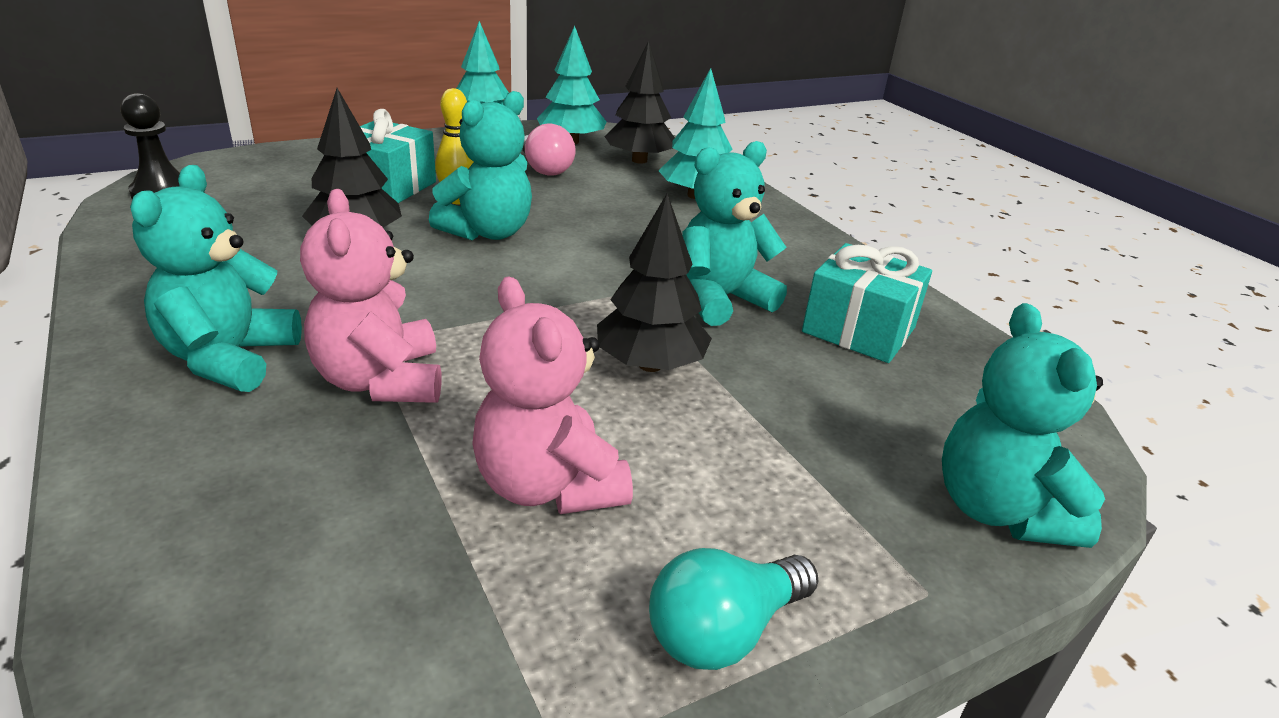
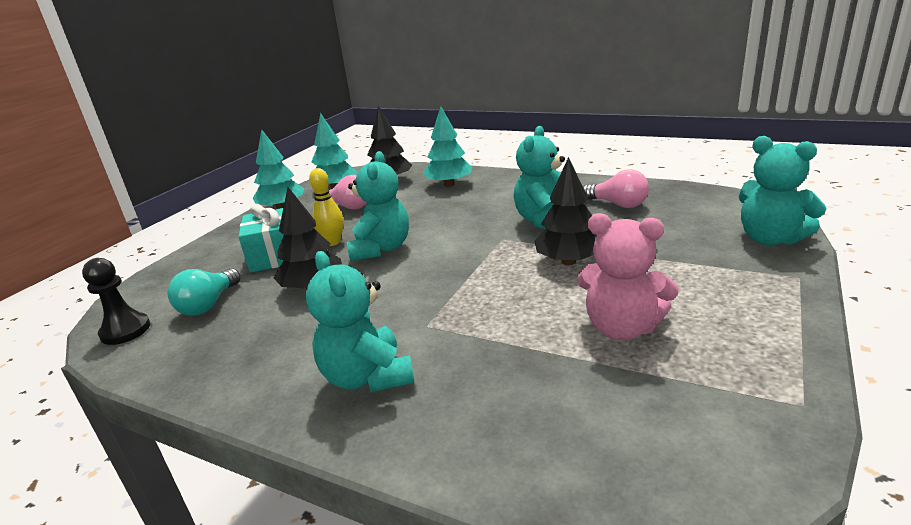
camera: 30 degrees left, 5 degrees down
(381, 381) = (468, 337): pink teddy bear -> none
(723, 631) = (770, 331): turquoise light bulb -> turquoise light bulb (208, 304)
(858, 330) = (618, 204): turquoise gift -> pink light bulb

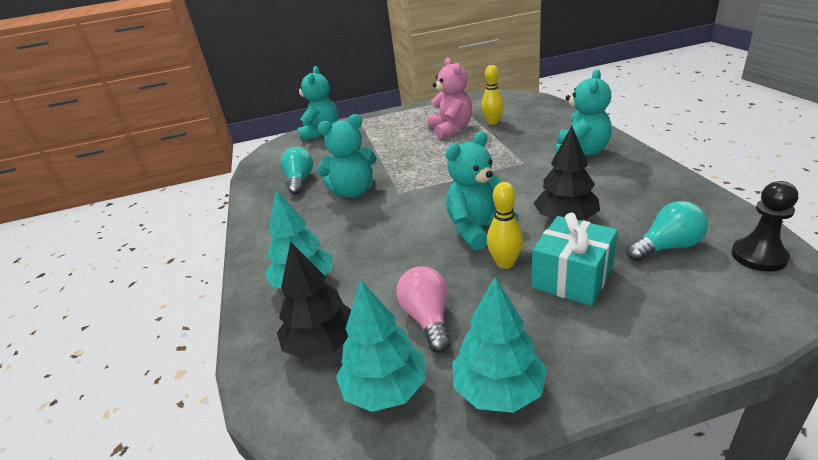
camera: 130 degrees left, 5 degrees up
(568, 261) = (404, 161): black tree -> none
(589, 376) = (493, 122): none -> yellow bowling pin
(618, 204) = (300, 181): pink light bulb -> turquoise light bulb

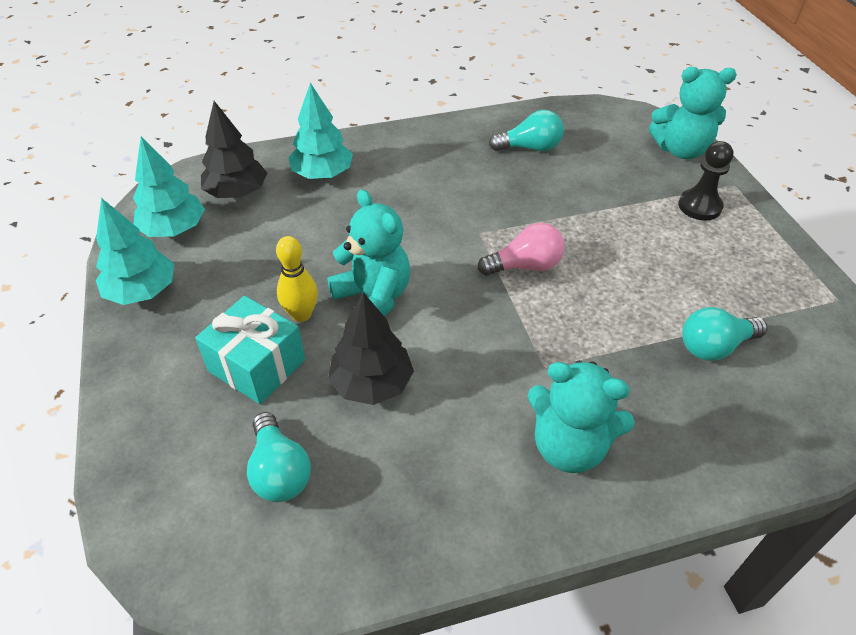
camera: 85 degrees right, 15 degrees up
(353, 191) = (491, 193): turquoise teddy bear -> none
(427, 319) = (240, 253): pink light bulb -> pink light bulb (525, 266)
(451, 129) = (685, 290): pink teddy bear -> none
(493, 122) = (714, 346): yellow bowling pin -> turquoise light bulb
(758, 256) = (226, 564): black pawn -> black pawn (699, 206)

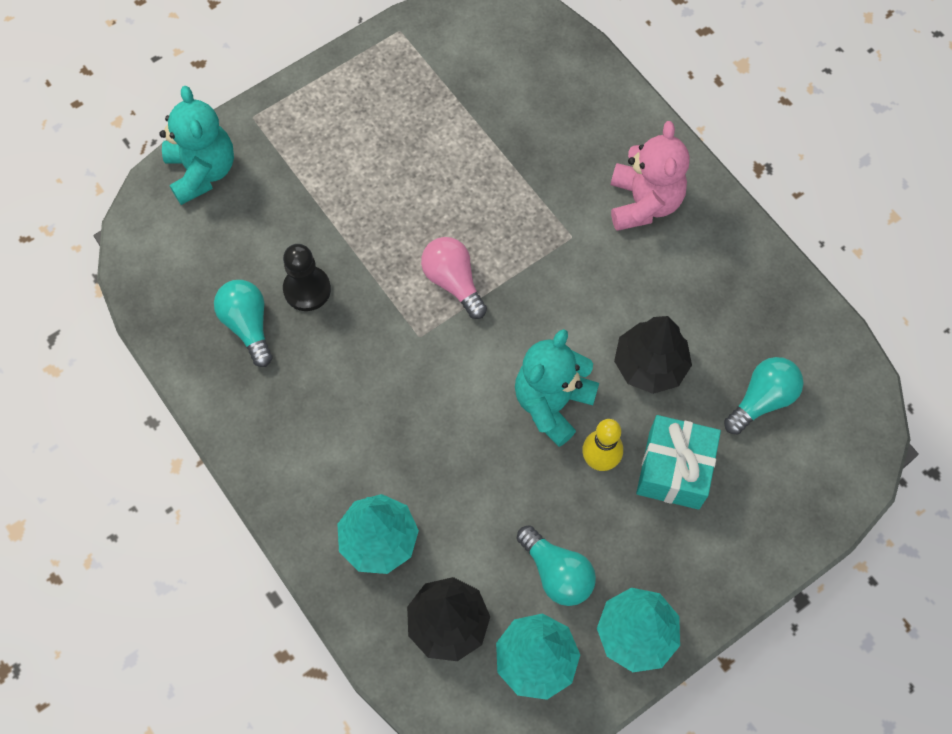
camera: 110 degrees left, 20 degrees up
(569, 446) = (643, 203): turquoise teddy bear -> pink teddy bear
(699, 206) = (301, 144): black pawn -> black pawn (307, 289)
(714, 346) = (495, 116): turquoise light bulb -> turquoise light bulb (557, 573)

